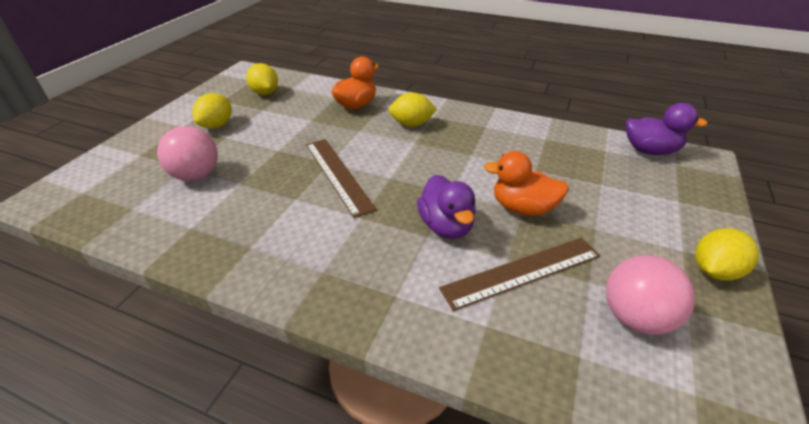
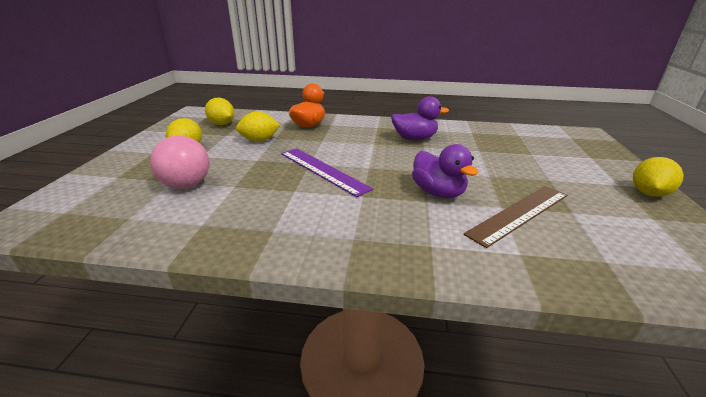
camera: 15 degrees left, 10 degrees down
(338, 175) = (323, 170): brown ruler -> purple ruler
(412, 124) = (363, 133): yellow lemon -> yellow lemon (259, 140)
(522, 208) = (488, 174): orange duck -> none
(635, 317) = (623, 229): pink ball -> none
(649, 150) = (548, 132): purple duck -> purple duck (414, 139)

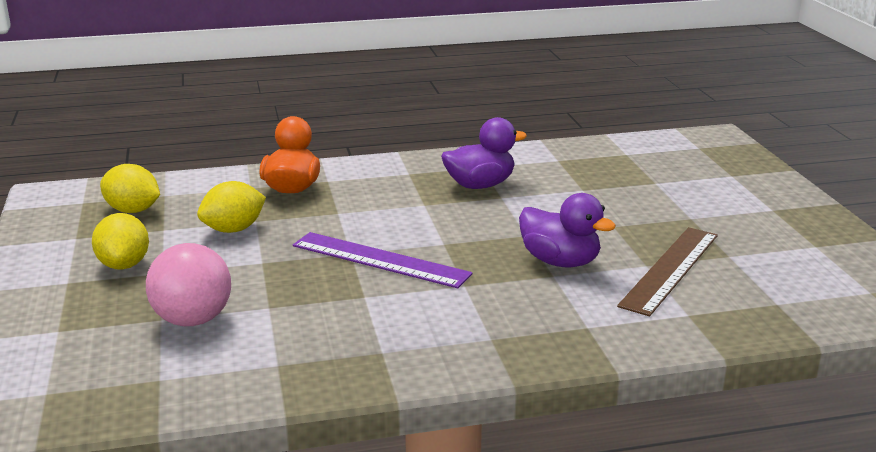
camera: 20 degrees left, 5 degrees down
(648, 193) = (807, 215): yellow lemon -> none

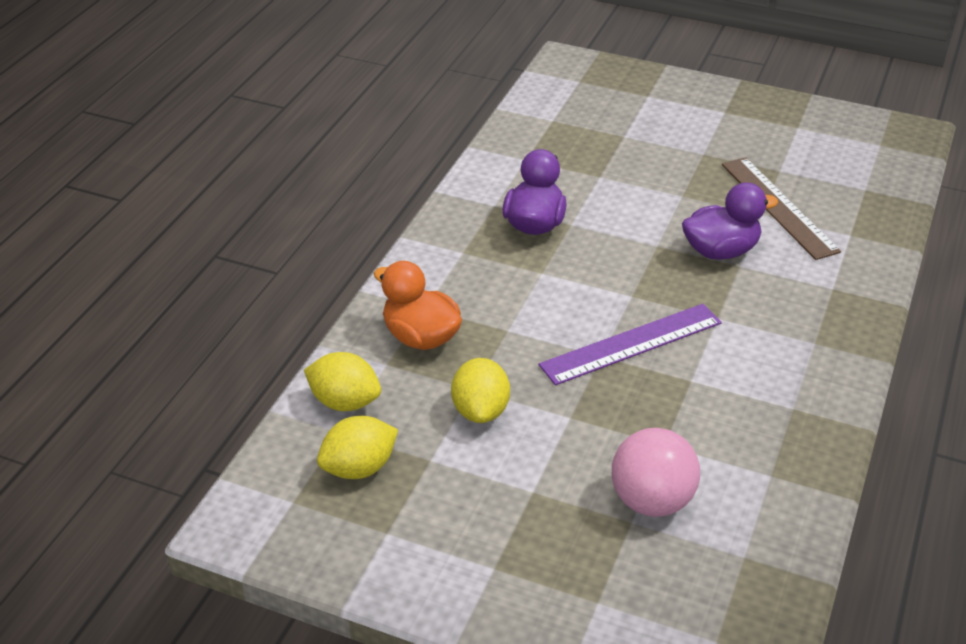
camera: 55 degrees left, 15 degrees up
(124, 265) = (491, 513): yellow lemon -> yellow lemon (345, 402)

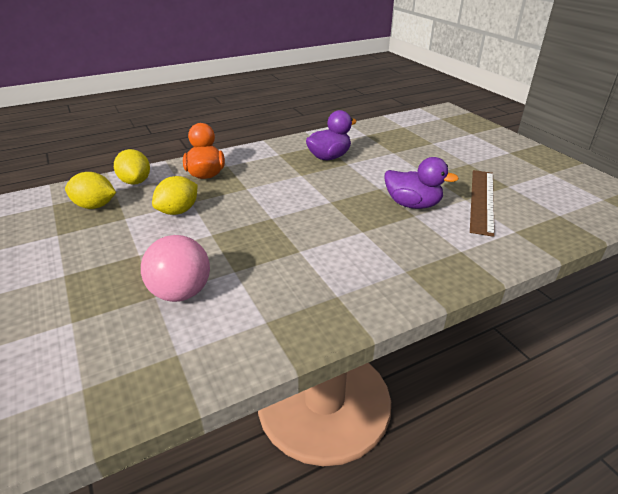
camera: 40 degrees right, 5 degrees down
(631, 344) = (295, 220): purple ruler -> none

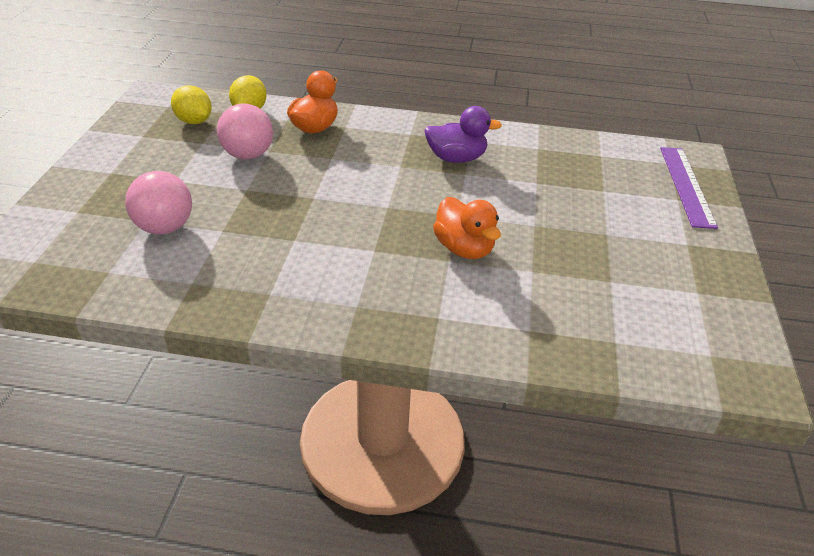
camera: 35 degrees right, 5 degrees up
(178, 211) = (248, 155): yellow lemon -> pink ball
(412, 204) = (464, 248): purple duck -> orange duck
(465, 125) = (686, 185): none -> purple ruler
(482, 200) = (548, 281): brown ruler -> none

